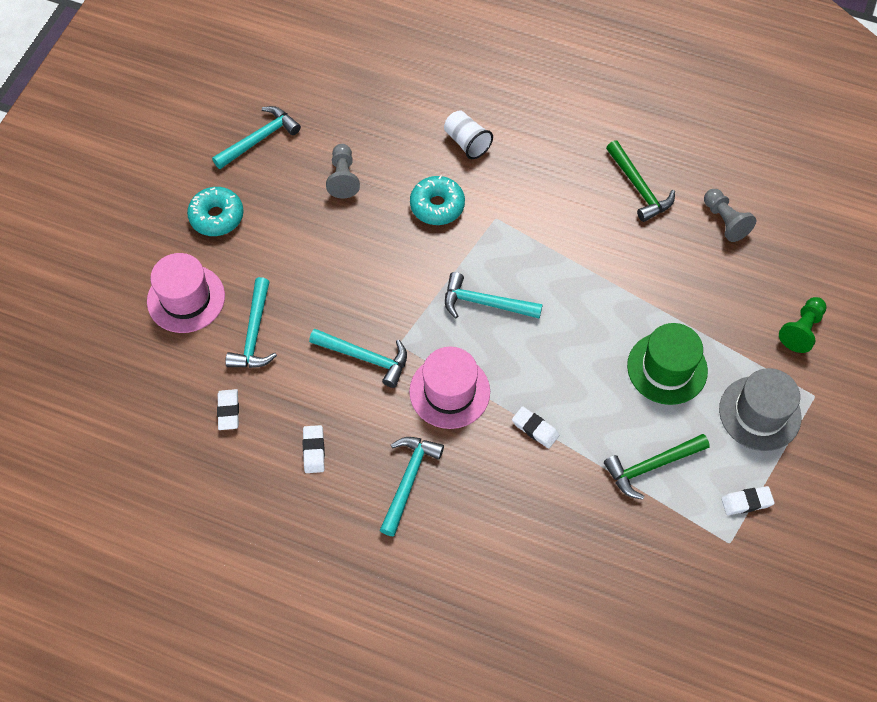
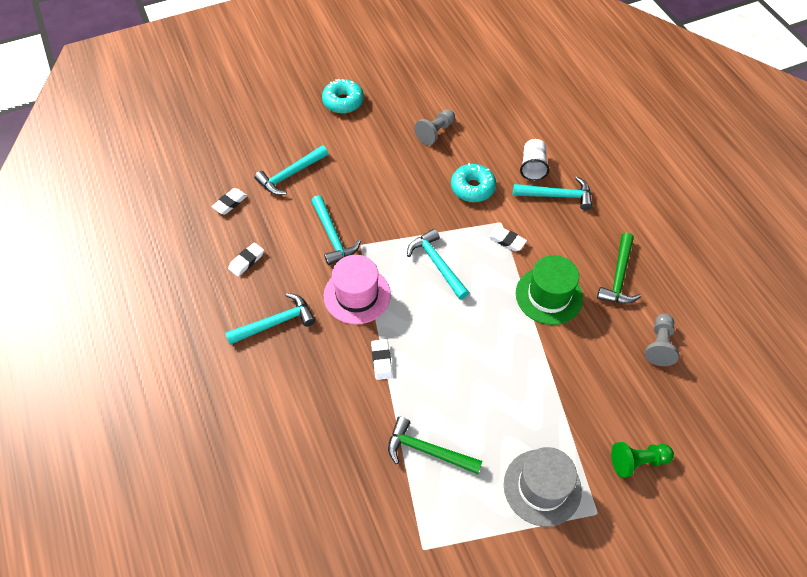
camera: 45 degrees right, 5 degrees down
(186, 298) = (278, 130): pink hat -> none
(259, 139) = (412, 79): turquoise hammer -> turquoise hammer (556, 196)
(667, 368) = (509, 400): green hat -> green hat (549, 295)
(746, 502) = (465, 535): white eraser -> white eraser (506, 240)

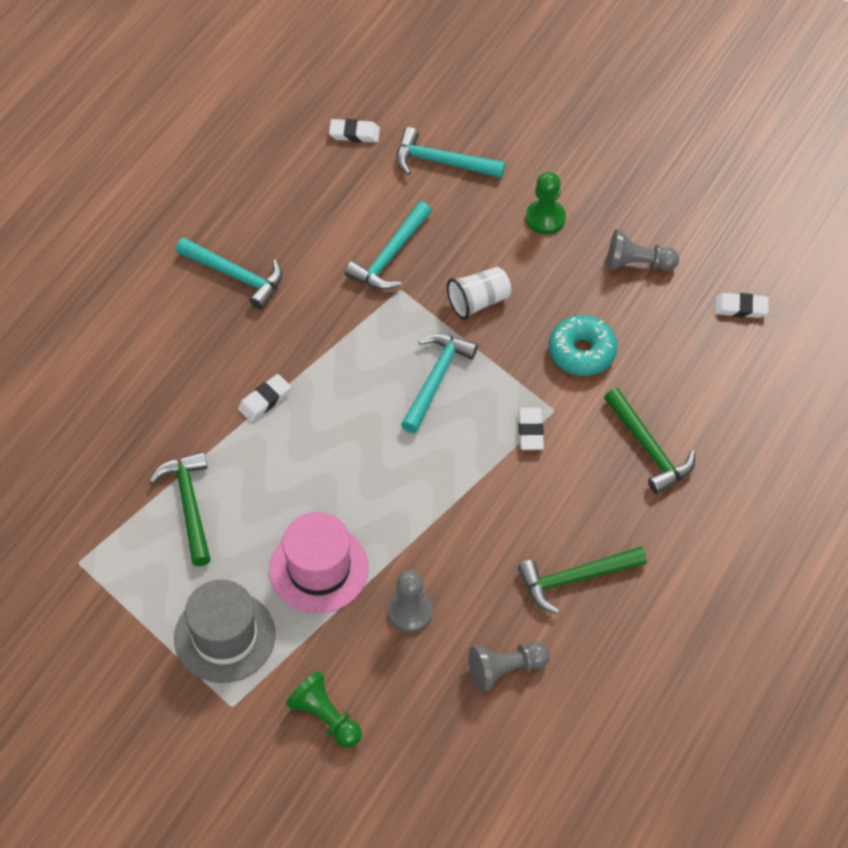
camera: 55 degrees right, 0 degrees up
(246, 261) = (291, 199): white eraser -> white eraser (740, 308)
(343, 101) = (600, 141): turquoise donut -> none
(357, 295) = (330, 327): pink hat -> pink hat (319, 569)
(371, 152) = (545, 218): none -> green pawn
(533, 167) = (674, 398): white cup -> white cup (478, 302)
(549, 295) = (484, 517): green hat -> none
(556, 196) = (648, 448): turquoise hammer -> green hammer
(589, 371) = (410, 612): none -> grey pawn

